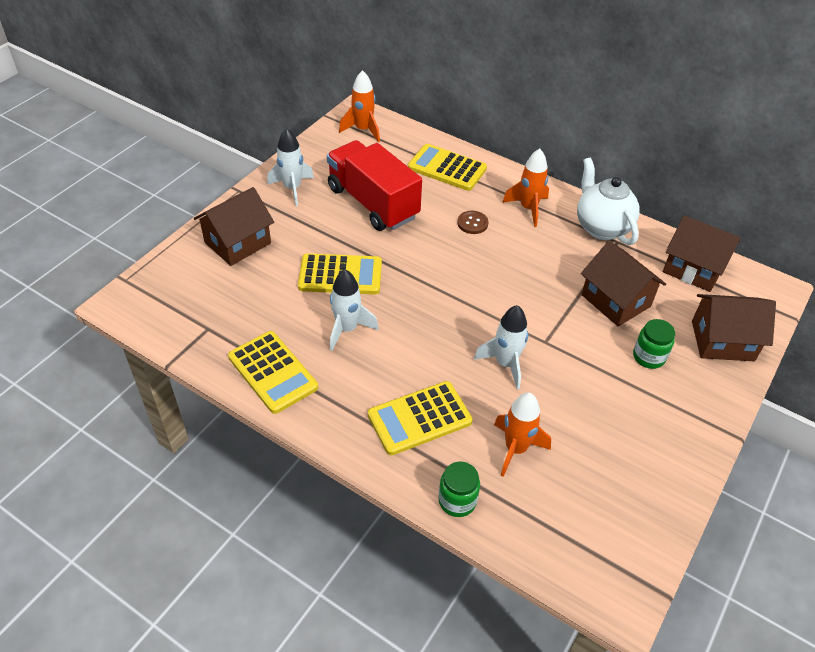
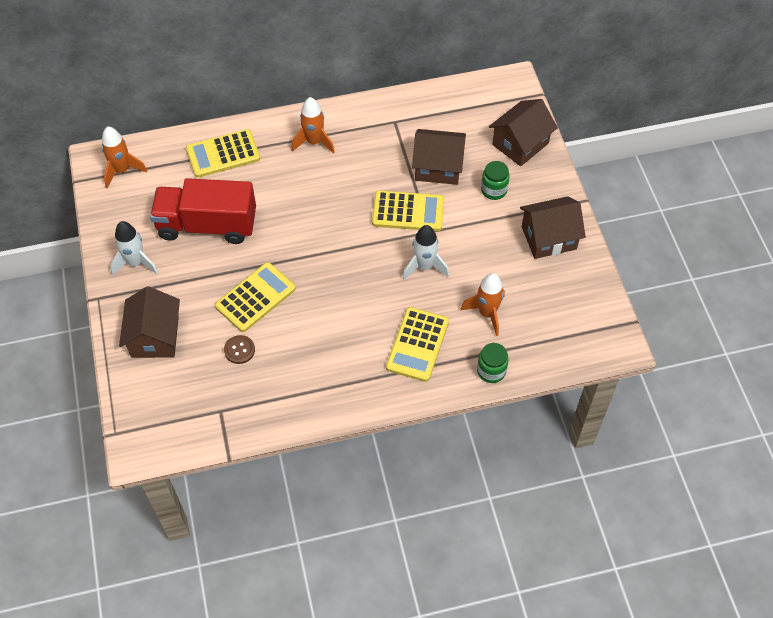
camera: 45 degrees left, 10 degrees up
(272, 372) = (299, 398): yellow calculator -> yellow calculator (408, 212)
(347, 329) = (307, 330): white rocket -> none
(472, 223) = (292, 184): brown button -> brown button (239, 350)
(601, 227) = (374, 118): white teapot -> none
(693, 268) = (457, 105): brown house -> brown house (549, 238)

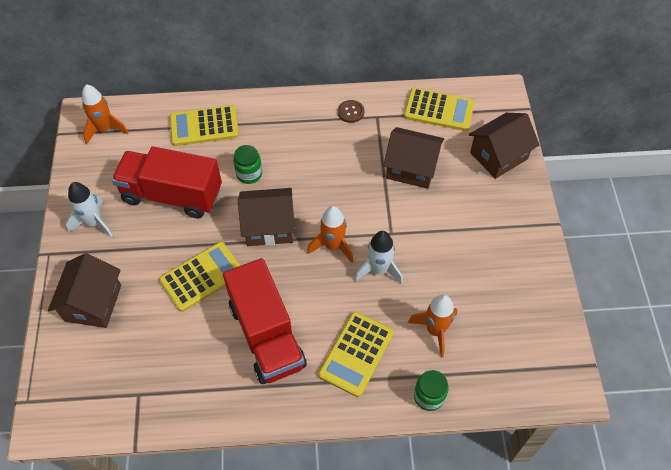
camera: 10 degrees right, 0 degrees up
(239, 350) = (173, 330): brown button -> brown button (351, 112)
(314, 142) = (294, 126): orange rocket -> orange rocket (333, 246)
(330, 341) = (266, 335): none -> red truck
(408, 212) = (373, 209): yellow calculator -> yellow calculator (439, 110)
(494, 190) = (464, 199): green jar -> green jar (249, 174)
(549, 238) = (513, 258): brown house -> brown house (269, 226)

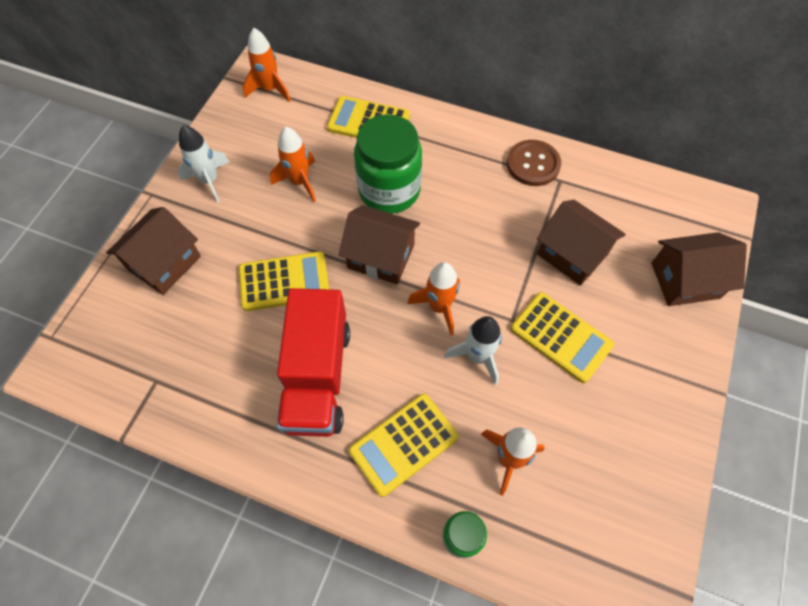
camera: 25 degrees right, 5 degrees up
(172, 195) = (299, 182): red truck -> orange rocket
(249, 174) = (389, 190): green jar -> green jar, size x2.03
(351, 112) = (533, 164): brown button -> brown button, size x1.66
(439, 110) = (636, 199): yellow calculator -> yellow calculator (560, 337)

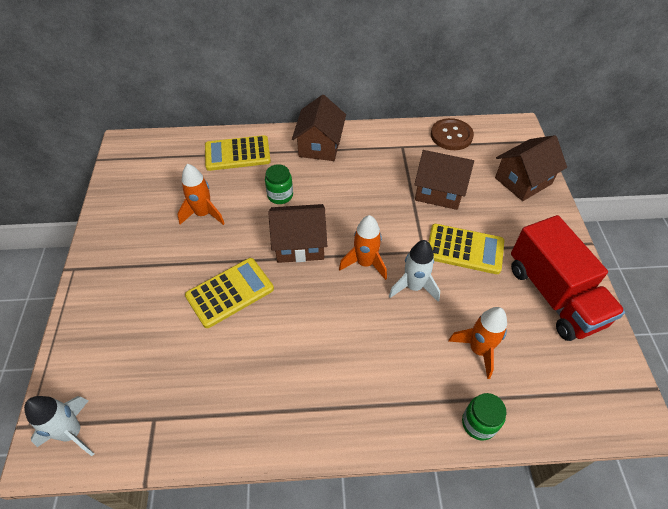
camera: 25 degrees left, 10 degrees down
(164, 263) = (114, 318): brown house -> brown house (320, 145)
(209, 180) = (123, 239): white rocket -> white rocket (72, 433)
(270, 89) = (142, 156): orange rocket -> none
(317, 376) = (297, 353): red truck -> red truck (554, 295)
(389, 190) = (280, 195): green jar -> green jar, size x0.49
(403, 444) = (395, 374): yellow calculator -> none
(533, 164) = (377, 142): brown button -> brown button (451, 136)

